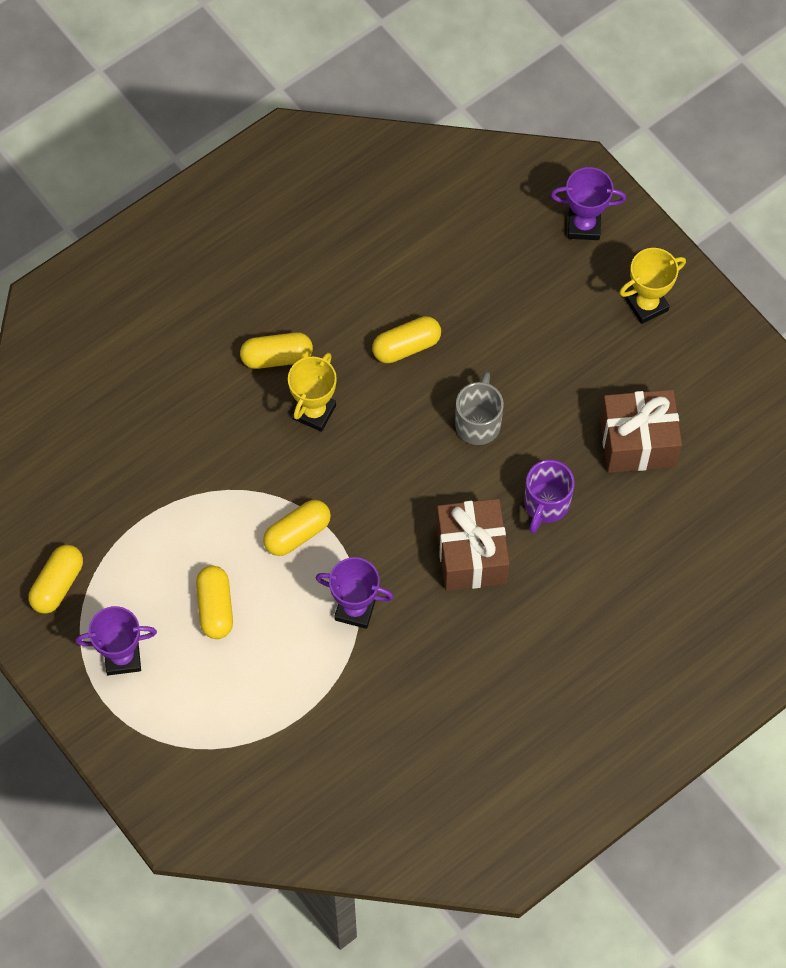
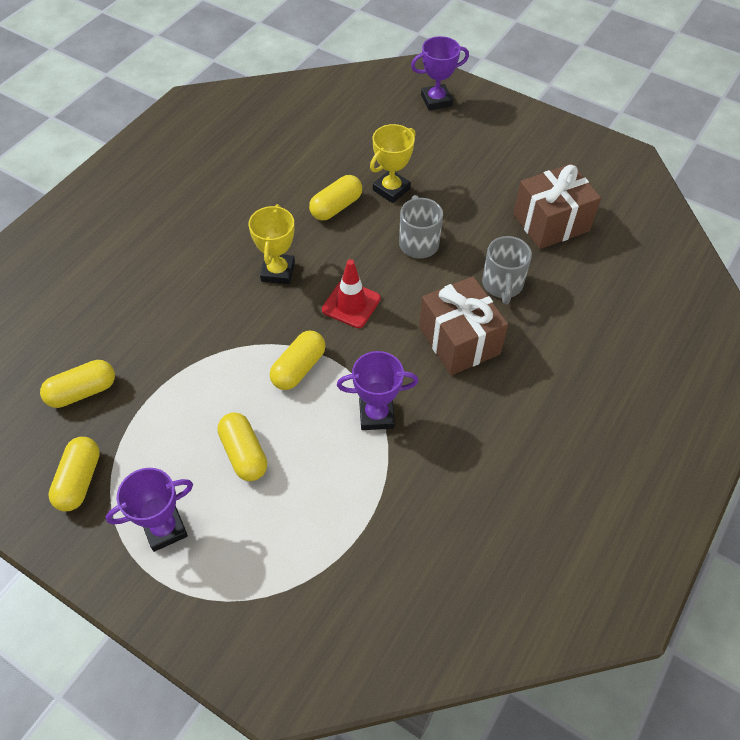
camera: 20 degrees left, 10 degrees down
(277, 357) = (231, 241): yellow capsule -> yellow capsule (82, 391)
(377, 476) = (351, 304): none -> red traffic cone
(546, 504) = (502, 285): purple mug -> grey mug
(646, 305) = (508, 135): yellow trophy -> yellow trophy (391, 189)

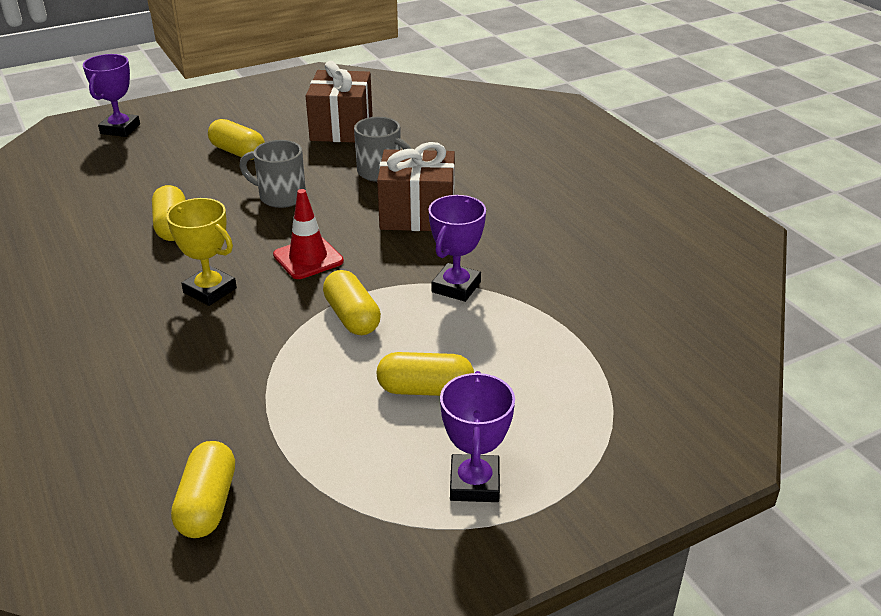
camera: 60 degrees left, 20 degrees down
(79, 480) = (343, 545): yellow capsule -> yellow capsule (238, 152)
(391, 189) = (195, 189): yellow trophy -> none

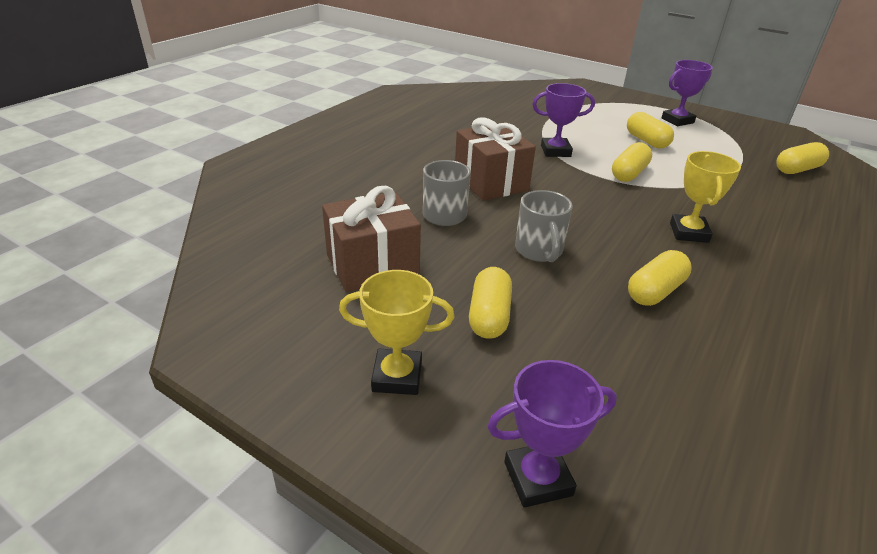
camera: 120 degrees left, 0 degrees up
(229, 113) = (397, 376): none -> yellow trophy
(308, 258) = (599, 207): red traffic cone -> none

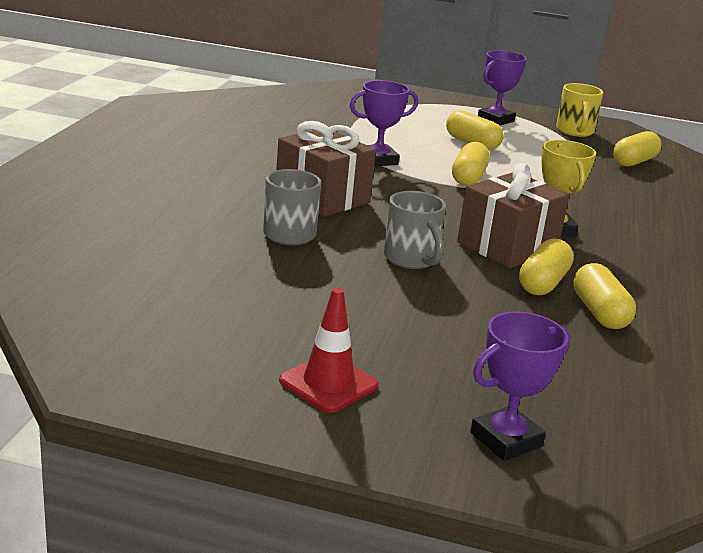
camera: 20 degrees left, 10 degrees down
(372, 265) = (237, 290): brown gift -> brown gift (507, 246)
(397, 376) = (328, 383): yellow trophy -> red traffic cone
(489, 316) = (392, 322): yellow capsule -> yellow capsule (599, 313)
(748, 136) = (575, 131): none -> yellow mug

